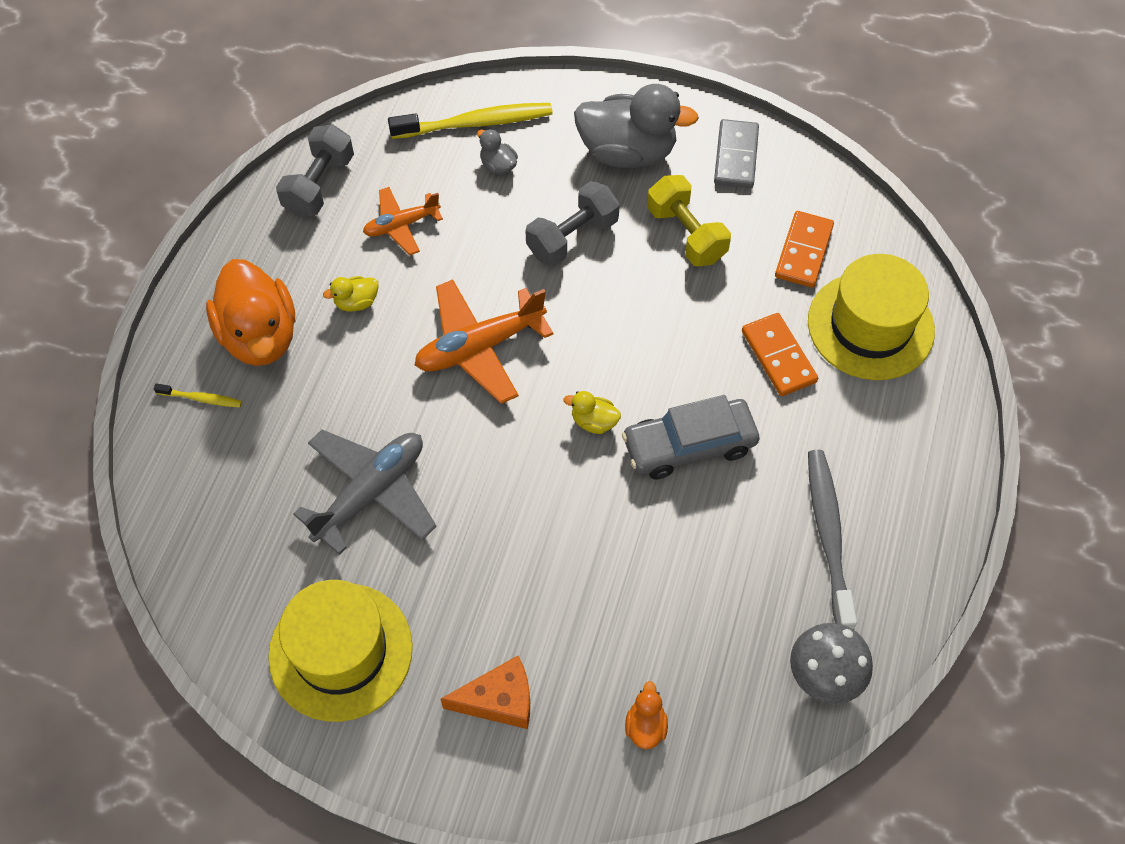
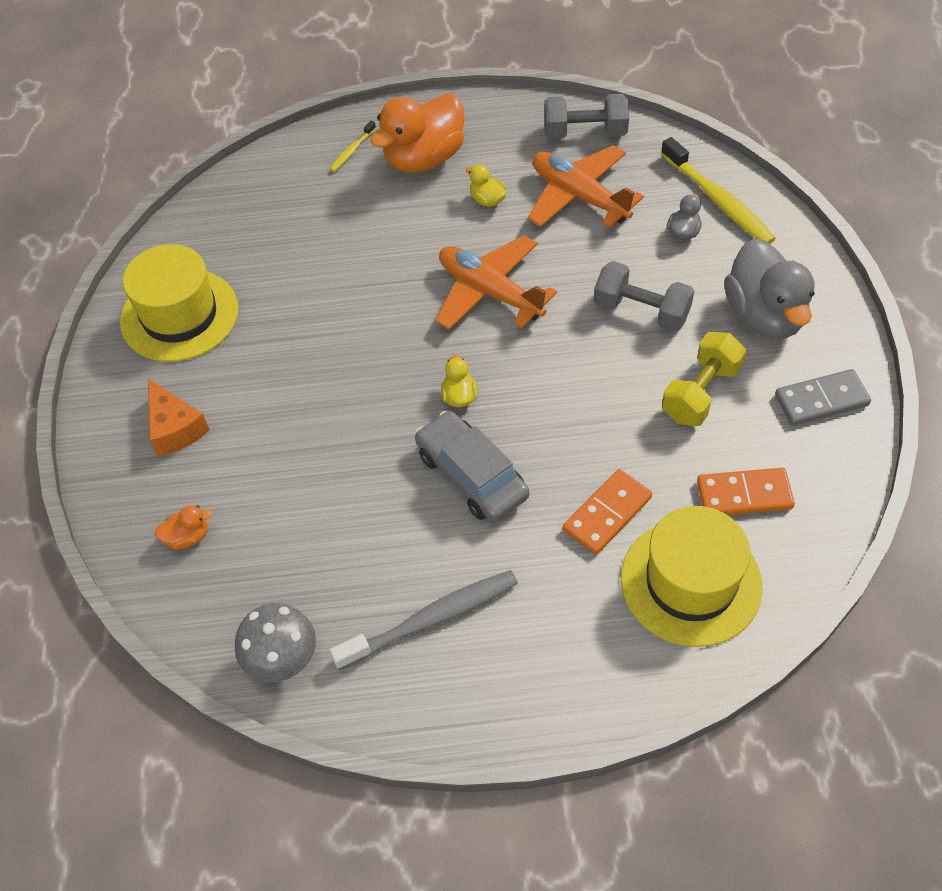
camera: 70 degrees right, 5 degrees down
(201, 398) = (352, 151): yellow toothbrush -> yellow toothbrush turned 45 degrees clockwise
(371, 493) = (319, 278): grey plane -> none
(401, 225) = (579, 196): orange plane -> orange plane, size x1.66

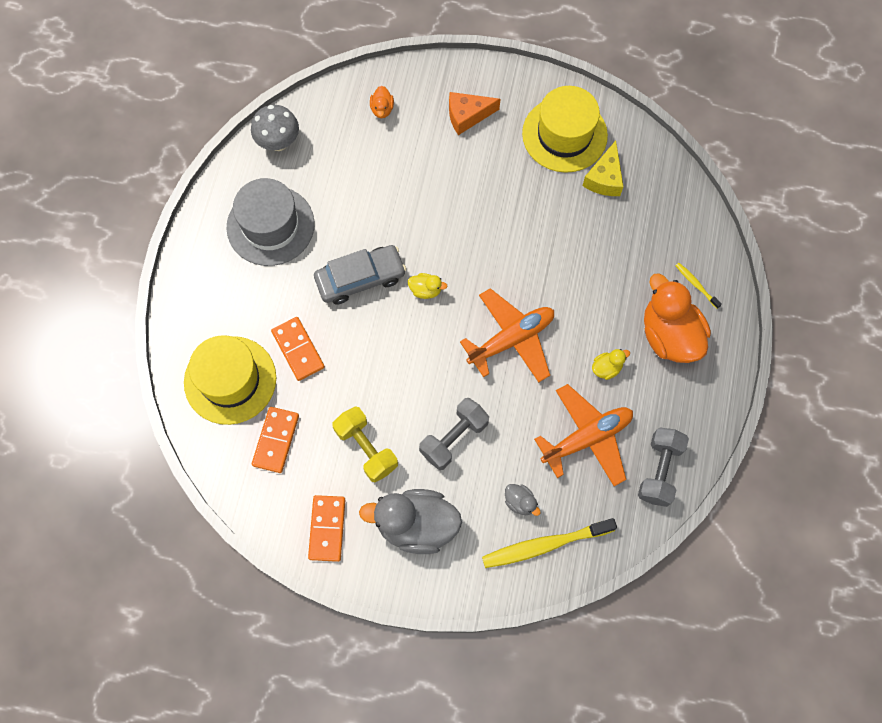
camera: 105 degrees right, 15 degrees up
(234, 260) = (604, 178): none -> yellow cheese
(431, 619) = (270, 225): grey toothbrush -> grey hat
(821, 400) = (327, 528): grey domino -> orange domino

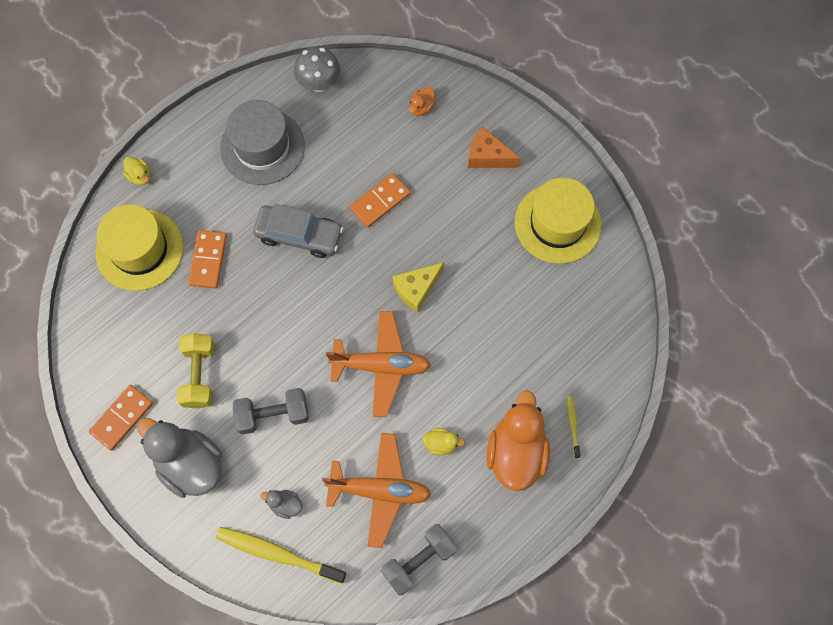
camera: 35 degrees right, 0 degrees up
(276, 440) = (137, 321): orange domino -> orange domino (380, 201)
(426, 290) = (343, 279): yellow duck -> yellow duck (140, 176)
(520, 502) = (285, 504): grey duck -> grey duck turned 120 degrees clockwise
(604, 178) = (563, 282): yellow cheese -> yellow cheese (416, 289)

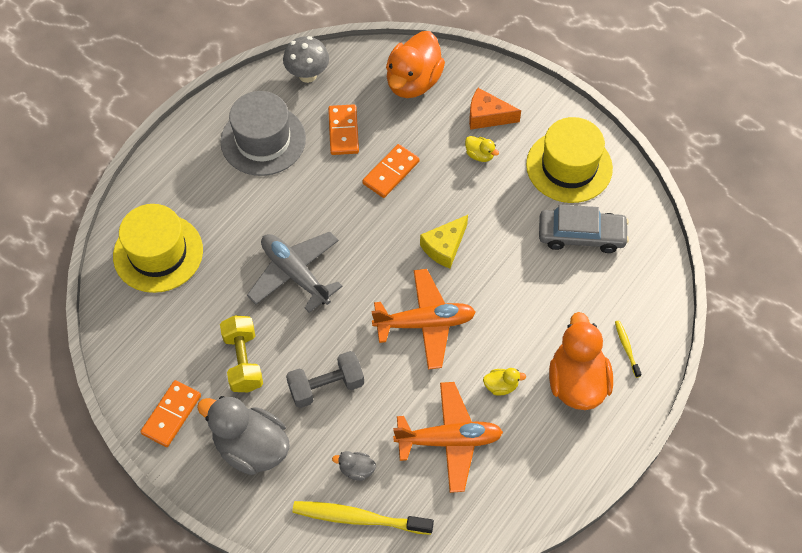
camera: 10 degrees left, 10 degrees down
(140, 176) = (145, 185): yellow duck -> yellow duck (479, 155)
(208, 260) = (230, 252): orange domino -> orange domino (343, 131)
(266, 293) = (295, 274): none -> grey plane
(299, 235) = (317, 215): grey car -> grey car (581, 235)
(419, 561) = (503, 500): grey dumbbell -> none
(422, 107) = (413, 82): orange duck -> orange duck, size x2.30

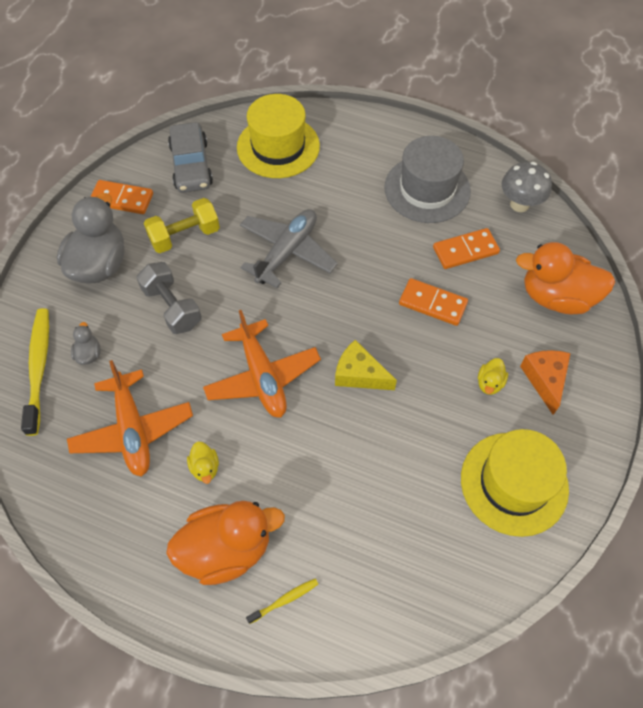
camera: 75 degrees right, 0 degrees up
(581, 235) = (423, 516): grey car -> grey car (191, 165)

